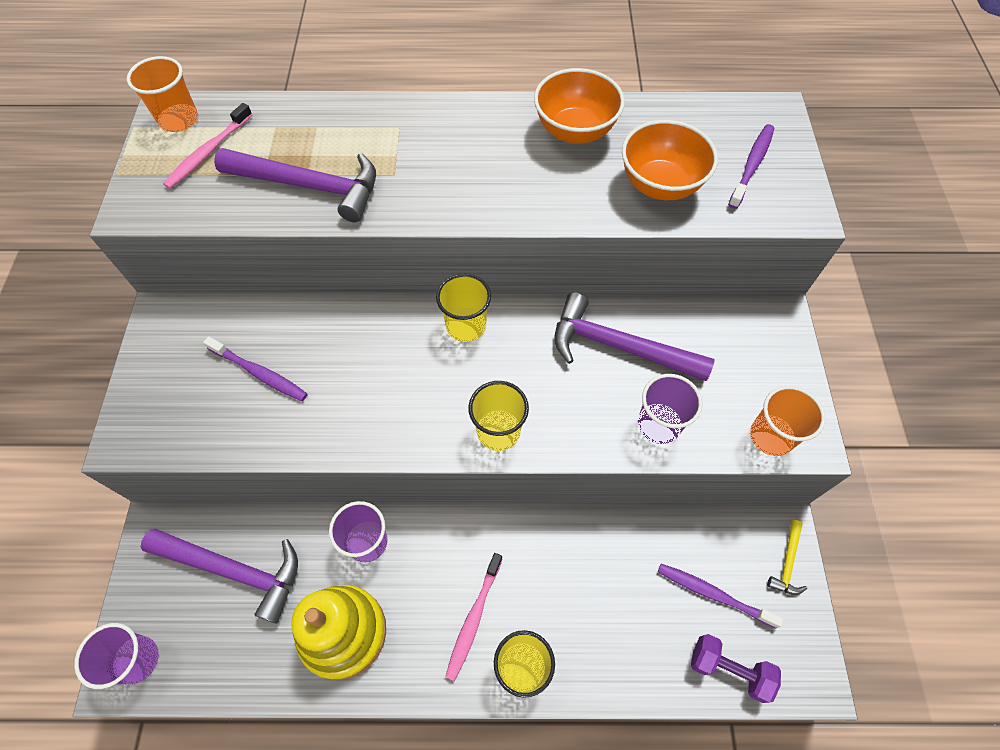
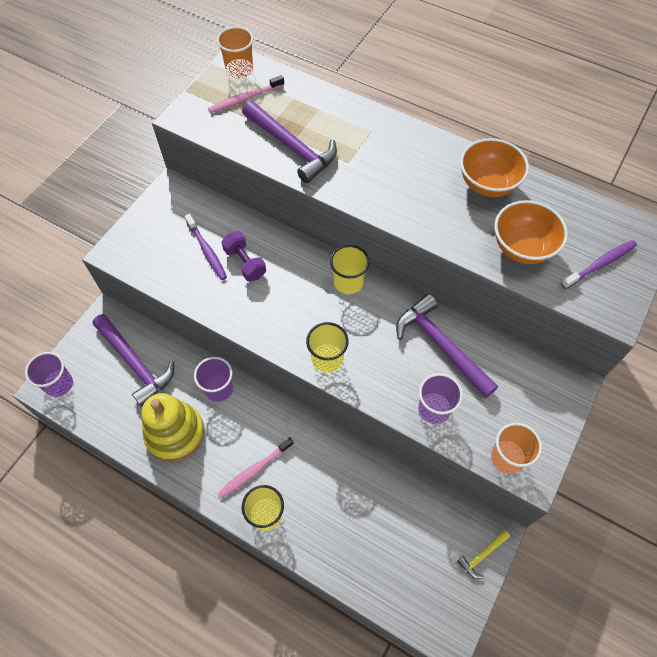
camera: 30 degrees right, 0 degrees up
(713, 594) = (416, 544): purple toothbrush -> none
(728, 669) = (395, 595): purple dumbbell -> purple dumbbell (245, 263)

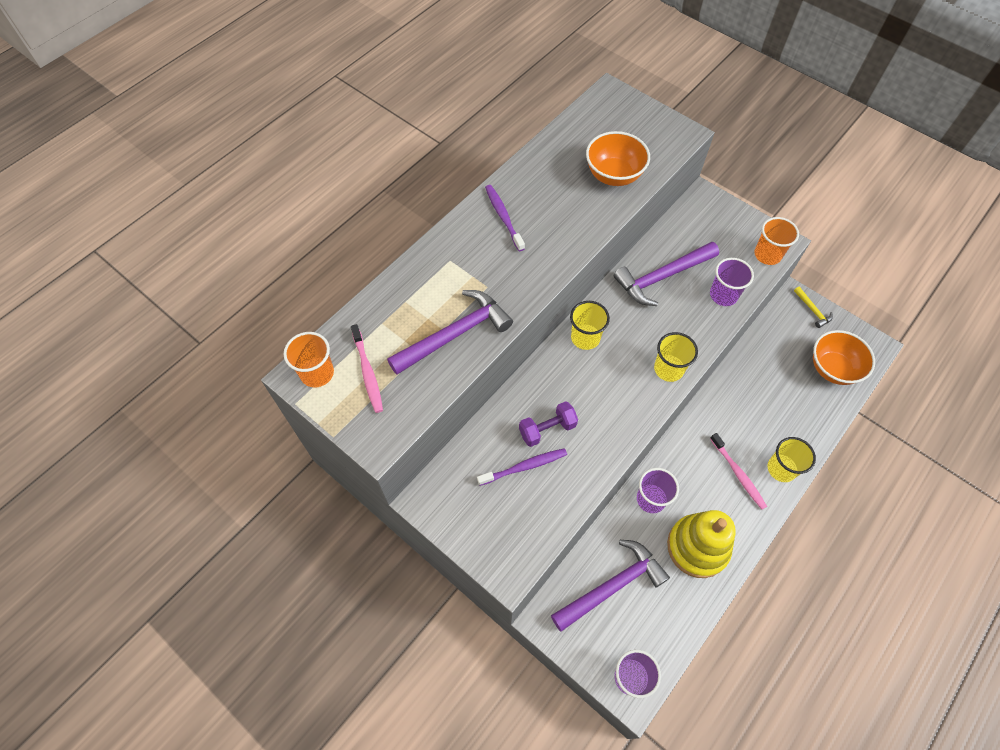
camera: 80 degrees left, 0 degrees up
(487, 184) = (538, 182): orange bowl -> orange bowl (832, 369)
(600, 264) = (637, 130): purple toothbrush -> purple toothbrush (503, 217)

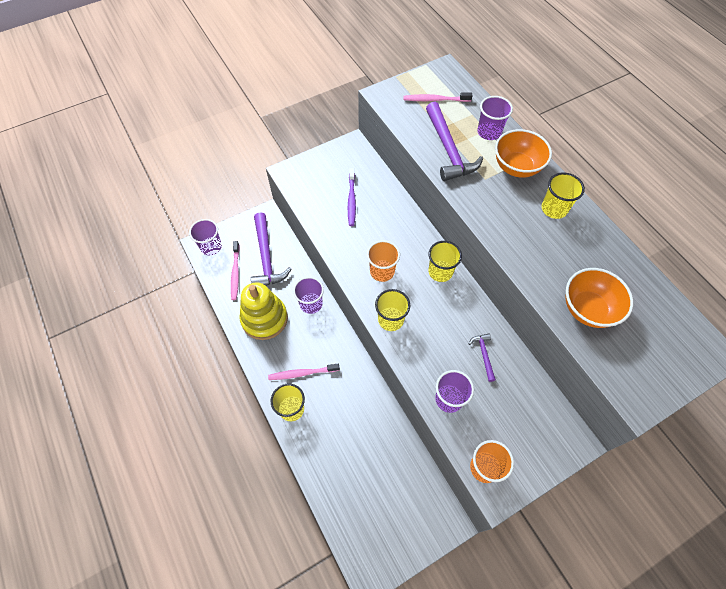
camera: 110 degrees right, 0 degrees up
(317, 373) = (444, 77): orange cup -> orange cup (382, 271)
(408, 298) = (489, 132): none -> purple cup
(503, 217) = (554, 209): purple toothbrush -> yellow cup
(547, 429) = (373, 221): purple dumbbell -> none
(654, 618) = (235, 273): none -> pink toothbrush
(662, 277) = (483, 355): purple hammer -> purple hammer, size x0.47
(812, 310) = (430, 532): yellow hammer -> none
(832, 369) = (361, 511): orange bowl -> orange bowl (516, 167)

